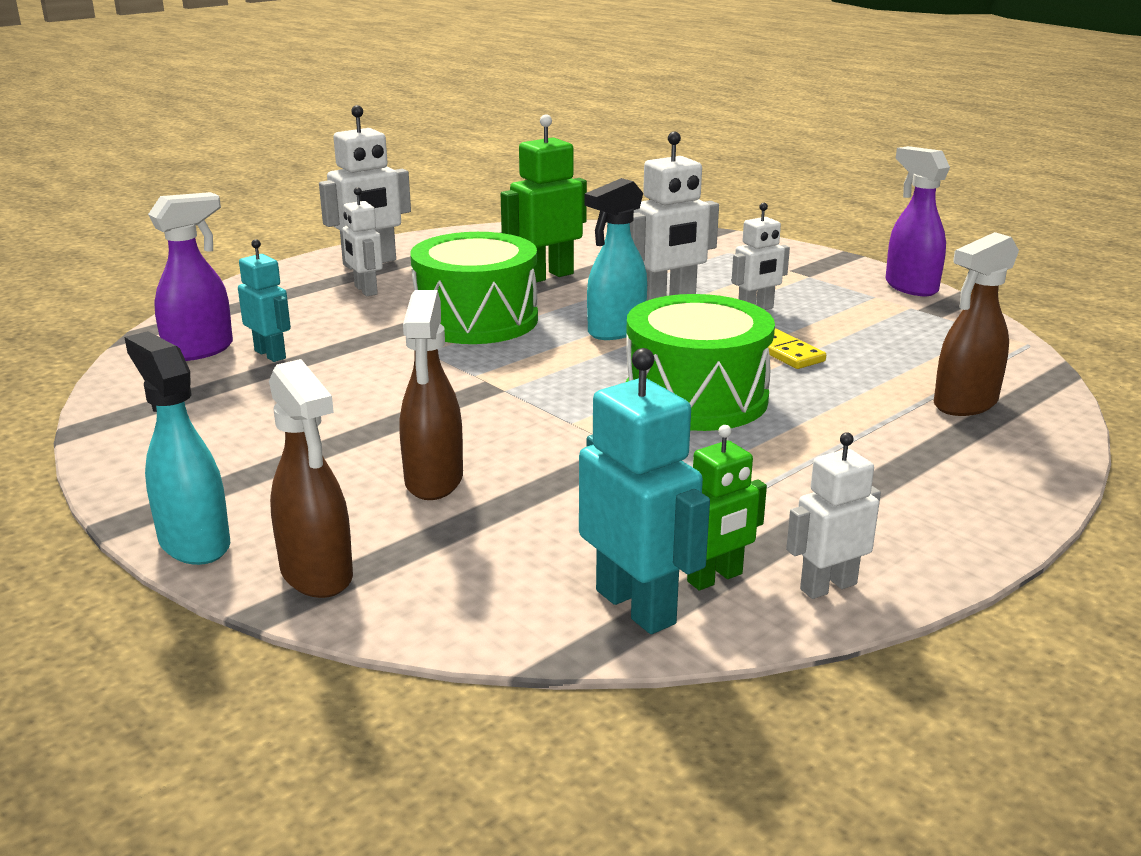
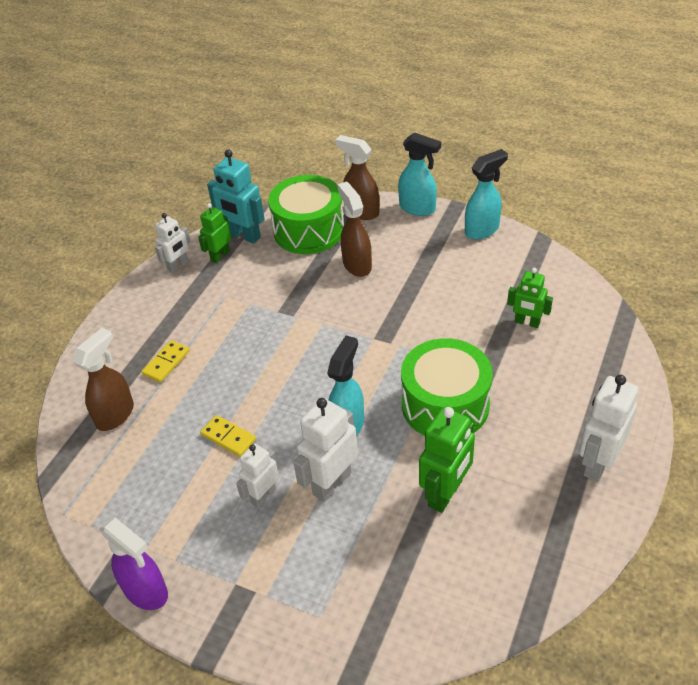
camera: 160 degrees right, 20 degrees up
(141, 469) = (482, 230): none -> turquoise spray bottle
(200, 350) = (569, 312): purple spray bottle -> none
(270, 354) = (527, 322): turquoise robot -> green robot
(365, 290) = (554, 417): white robot -> none
(696, 398) = (267, 367): green drum -> green drum (309, 230)
(873, 439) = (166, 363): none -> yellow domino

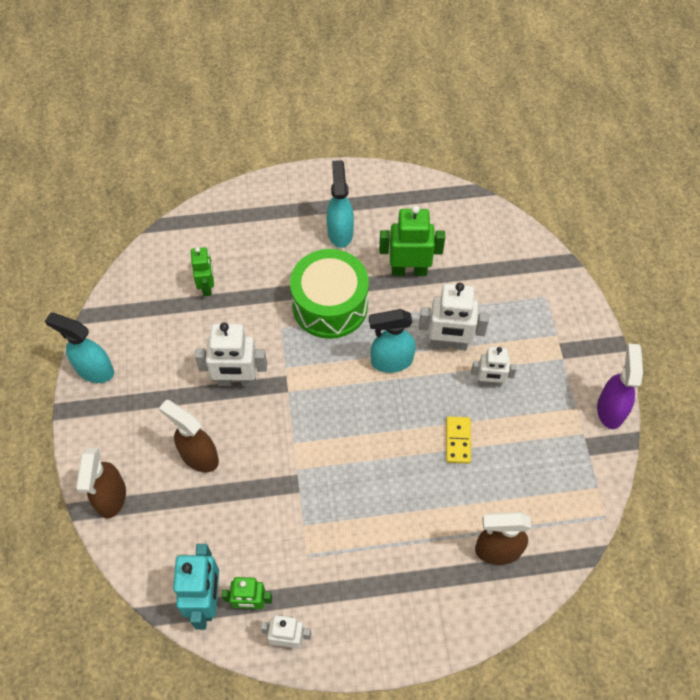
camera: 125 degrees left, 15 degrees up
(166, 363) = (417, 550): yellow domino -> none
(309, 230) = (166, 534): green drum -> none
(356, 265) = (198, 456): brown spray bottle -> brown spray bottle turned 90 degrees clockwise
(418, 208) = (82, 444): turquoise spray bottle -> turquoise spray bottle (340, 232)
(597, 463) = (326, 196): white robot -> white robot (237, 381)

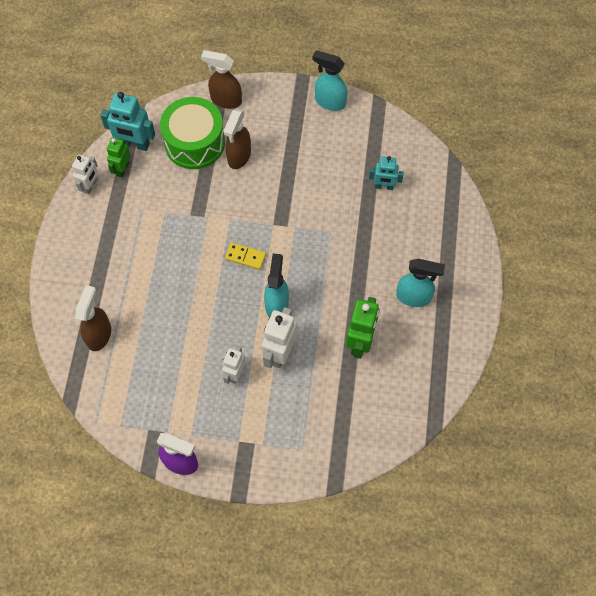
camera: 105 degrees right, 5 degrees up
(94, 370) = (329, 102): turquoise spray bottle -> turquoise spray bottle turned 105 degrees counterclockwise
(198, 456) = (239, 156): brown spray bottle -> brown spray bottle turned 150 degrees clockwise
(207, 286) = (384, 186): green robot -> turquoise robot
(237, 381) = (292, 192): white robot -> none
(330, 305) = (342, 272): green drum -> green drum (194, 142)
(458, 440) = (193, 334): yellow domino -> yellow domino (245, 257)

